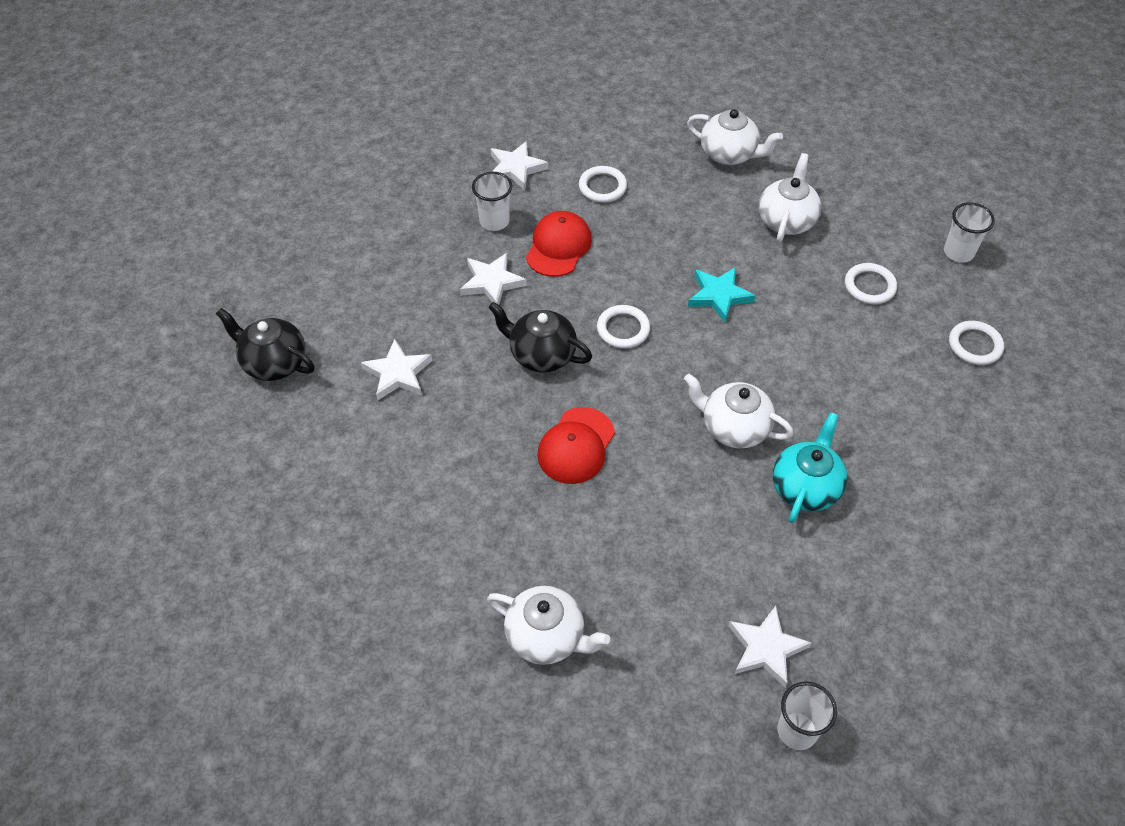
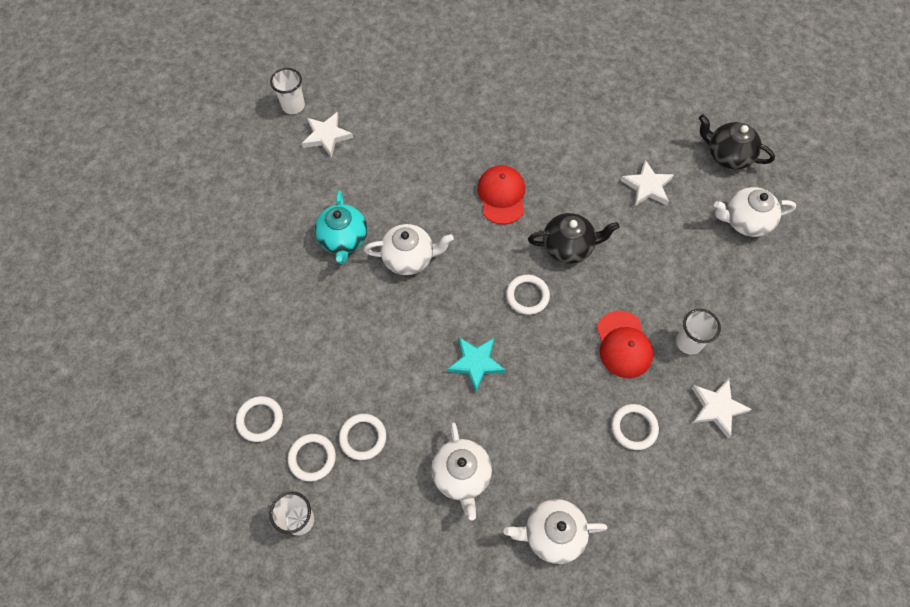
camera: 150 degrees right, 10 degrees up
(273, 362) = (727, 155): black teapot -> black teapot turned 150 degrees counterclockwise
(492, 282) = (645, 286): white star -> none
(546, 636) = (447, 88): white teapot -> white teapot (745, 221)
(929, 292) = (312, 458): none -> white ring

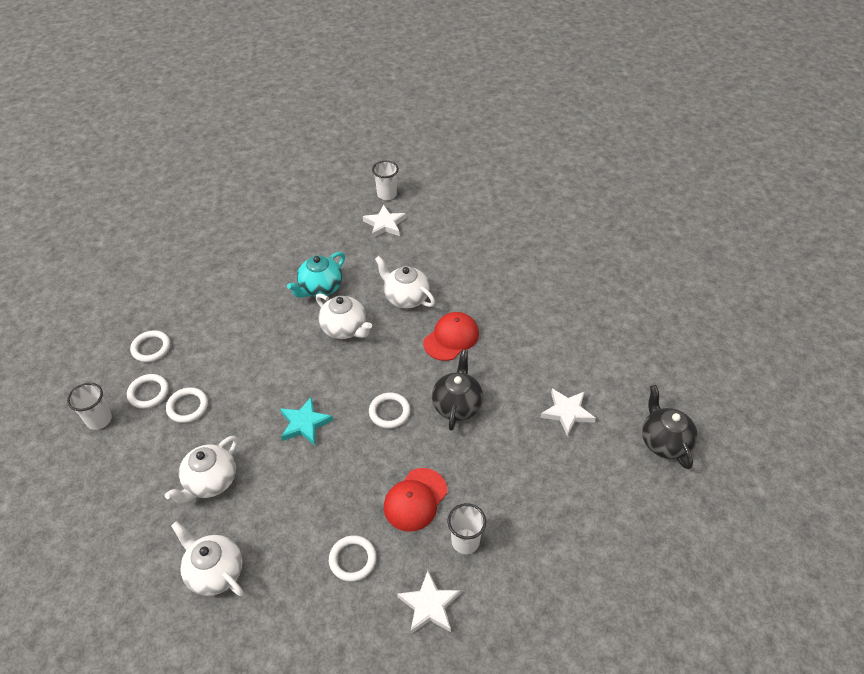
camera: 45 degrees right, 15 degrees down
(568, 247) = (457, 405): black teapot -> black teapot turned 120 degrees counterclockwise
(745, 221) = (620, 498): white teapot -> white teapot (406, 297)

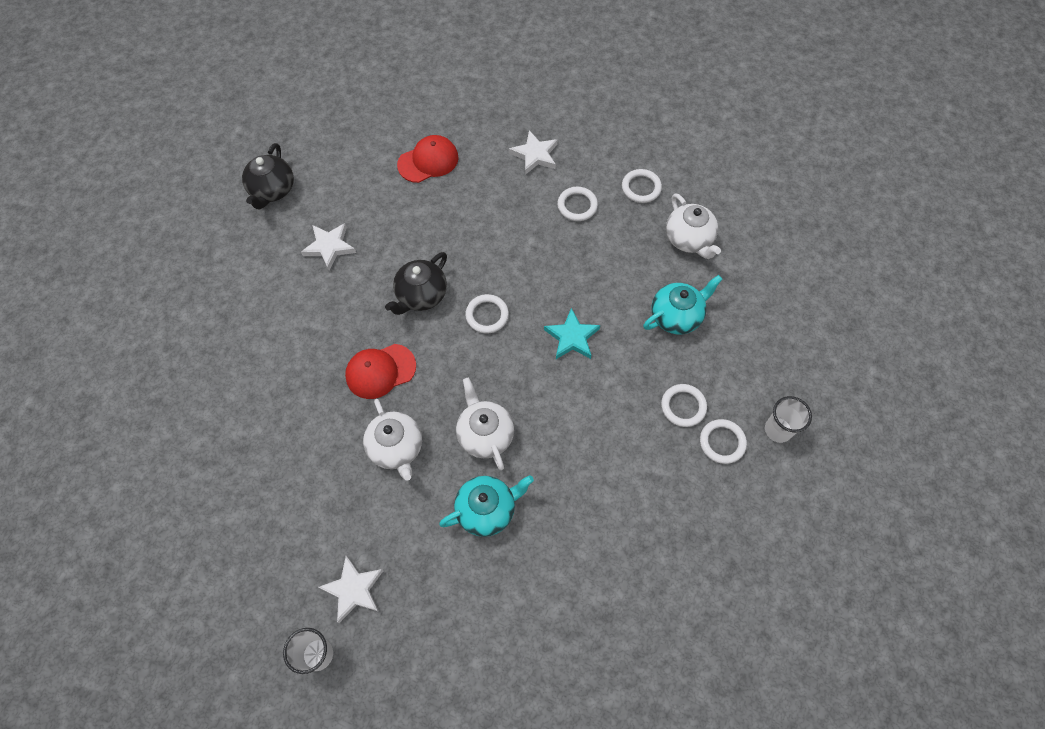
camera: 155 degrees left, 15 degrees up
(151, 348) = (711, 506): white ring -> white ring (641, 188)
(210, 481) = (676, 316): white teapot -> turquoise teapot
(415, 499) = (506, 229): red cap -> red cap (428, 161)
(465, 541) = (484, 184): white cup -> none

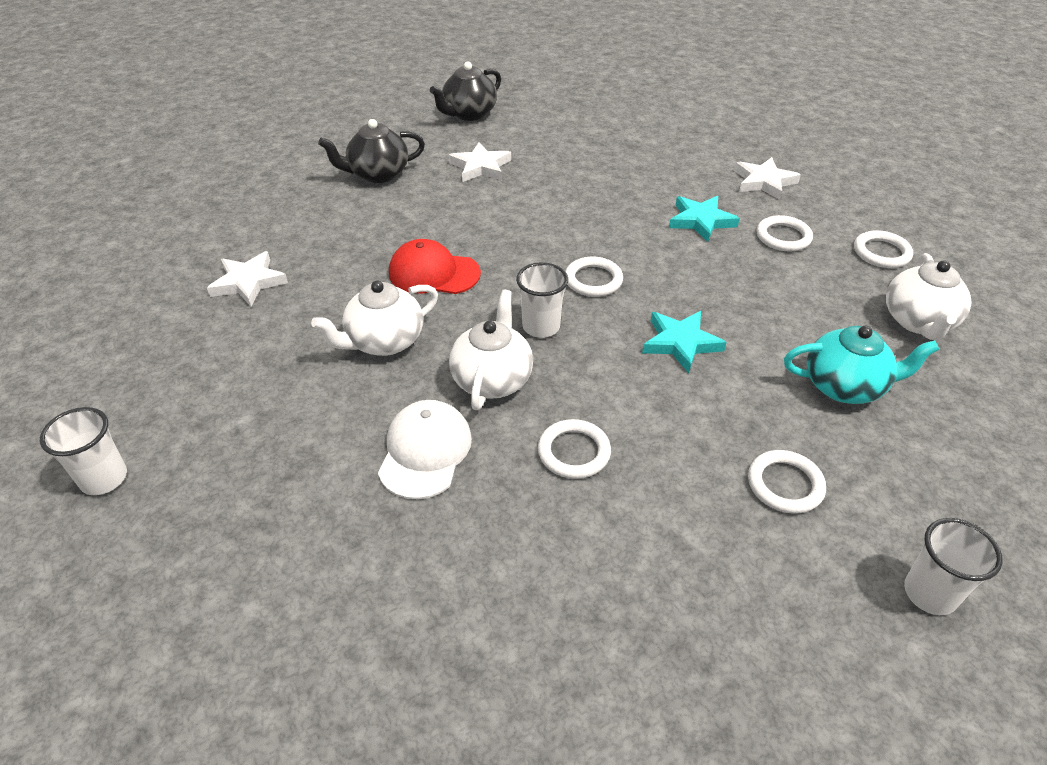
camera: 35 degrees right, 20 degrees down
(354, 589) = (206, 441): white star -> white star (248, 282)
(396, 448) = (384, 342): white teapot -> white teapot turned 45 degrees clockwise
(421, 295) = (535, 235): black teapot -> black teapot (378, 174)
(428, 161) = (639, 146): red cap -> none
(483, 375) = (541, 327): none -> white cup
(487, 510) = (425, 451): turquoise teapot -> white cap
(518, 219) = (701, 221): none -> turquoise star
(722, 442) = (819, 558): white ring -> white ring (574, 452)

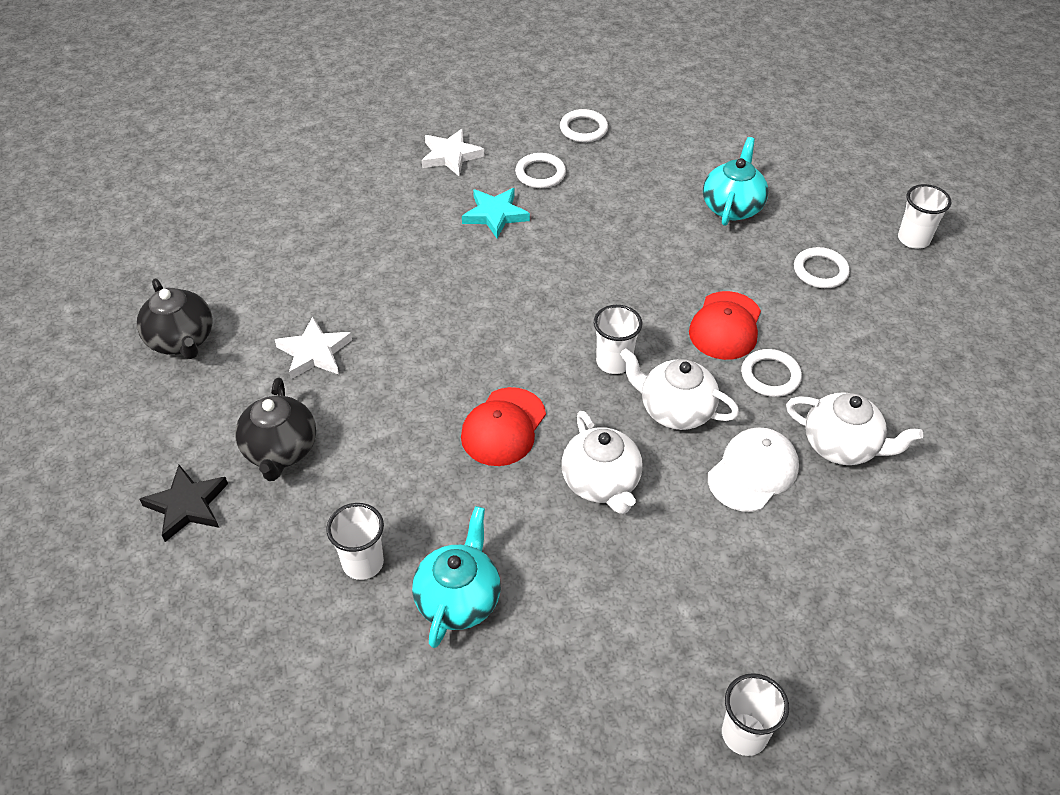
camera: 75 degrees left, 5 degrees up
(248, 282) = (458, 599): white star -> turquoise teapot
(279, 231) = (363, 563): none -> white cup
(320, 151) = (187, 505): none -> black star
(425, 451) = (753, 471): white cap -> white cap turned 105 degrees clockwise
(593, 280) = (558, 310): white ring -> none
(635, 404) = (725, 326): none -> red cap
(680, 343) = (660, 279): turquoise star -> none
(918, 322) = (673, 144): white teapot -> white teapot (842, 446)

